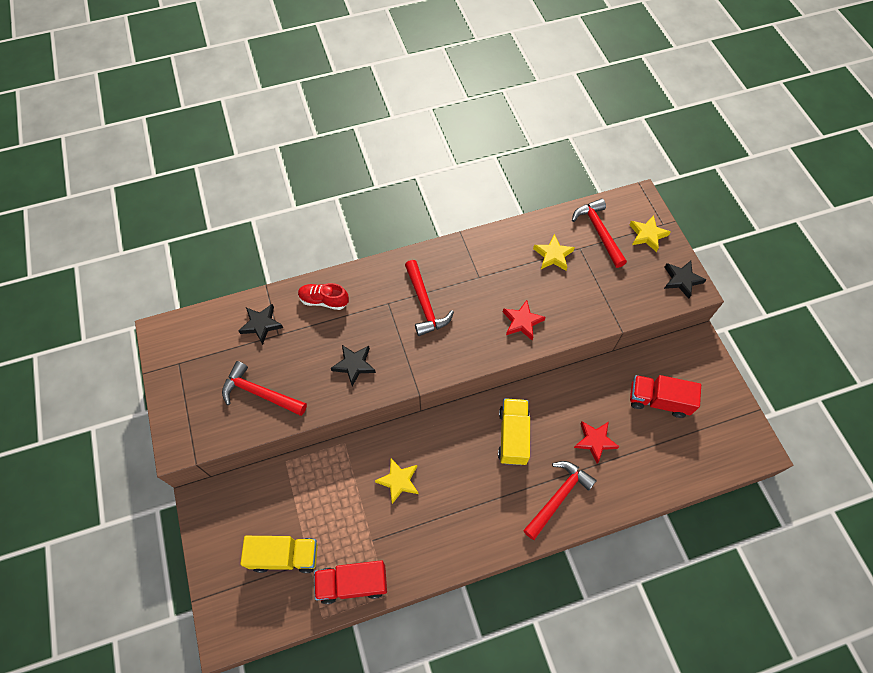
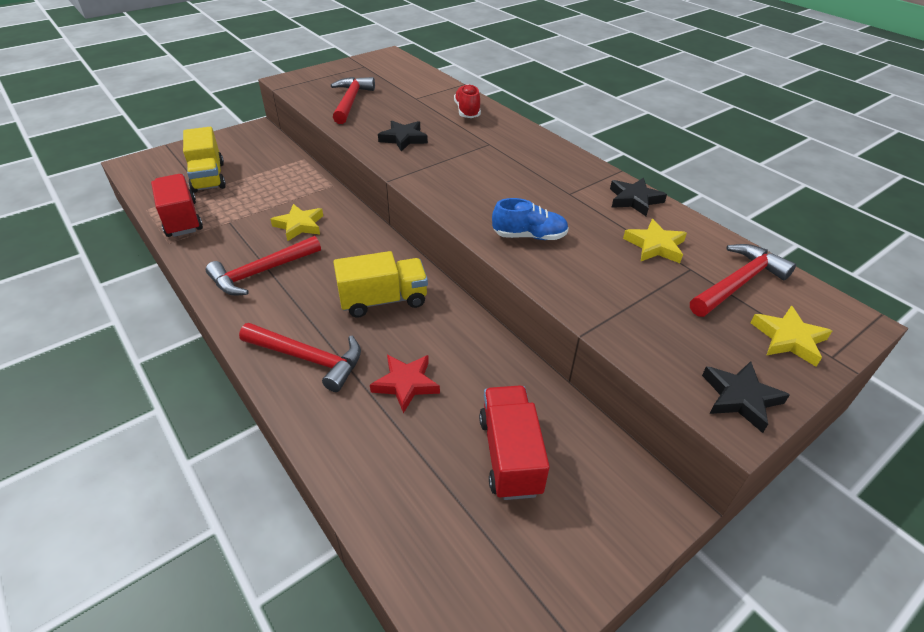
camera: 70 degrees right, 20 degrees down
(261, 324) = (421, 89): black star -> black star (634, 200)
(425, 304) = (504, 165): red hammer -> red hammer (261, 272)
(522, 322) = (529, 236): red star -> blue shoe

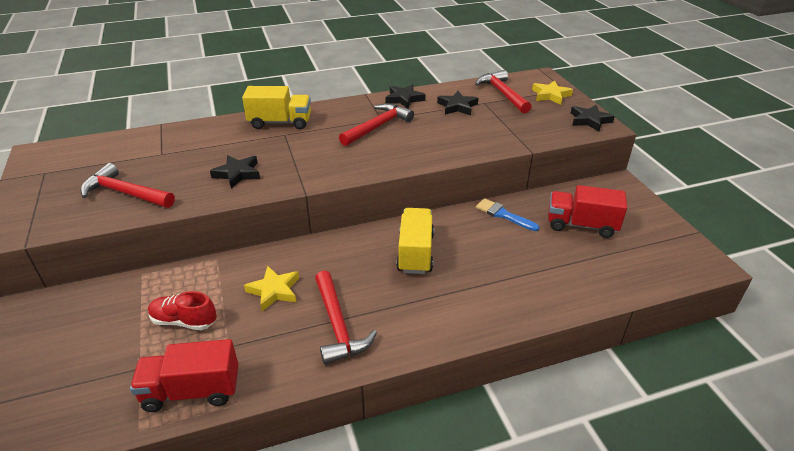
camera: 70 degrees left, 5 degrees down
(208, 177) = (110, 362): yellow truck -> yellow truck (280, 123)
(308, 358) = (470, 305): red hammer -> red hammer (378, 126)
(406, 384) = (512, 257): red star -> none
(467, 111) = (218, 133): red shoe -> red shoe (184, 321)
(492, 364) = (503, 214): none -> blue brush
(529, 236) = (424, 146): blue shoe -> none
(655, 246) = (457, 106): yellow star -> black star

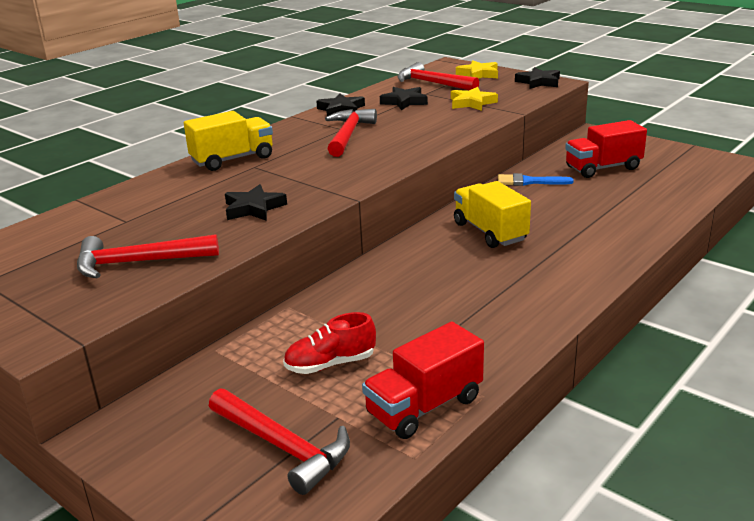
camera: 30 degrees left, 10 degrees down
(274, 291) = (393, 306): yellow star -> yellow star (472, 103)
(338, 325) = (495, 305): red hammer -> red hammer (282, 446)

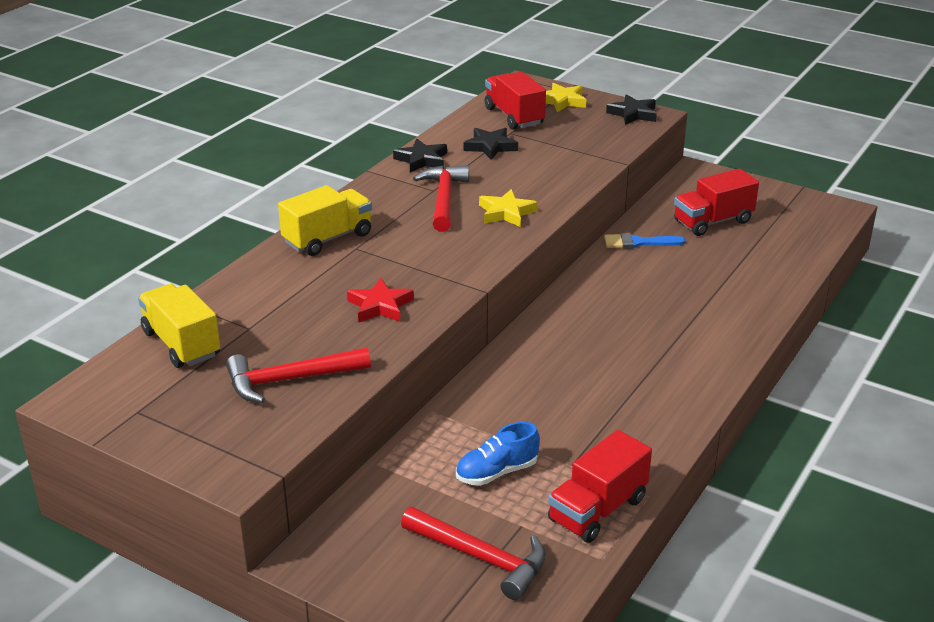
camera: 10 degrees left, 5 degrees up
(253, 208) = (380, 306): black star -> red star
(330, 364) = (496, 472): red shoe -> blue shoe
(433, 83) = (514, 116): red hammer -> red truck
(472, 103) = (567, 148): yellow star -> yellow star (506, 213)
(490, 232) = (612, 311): yellow truck -> yellow truck (181, 344)

